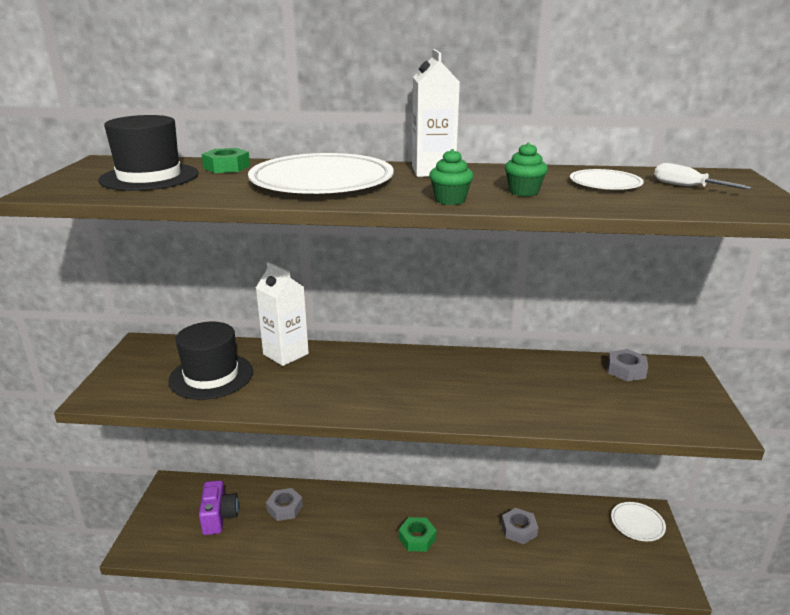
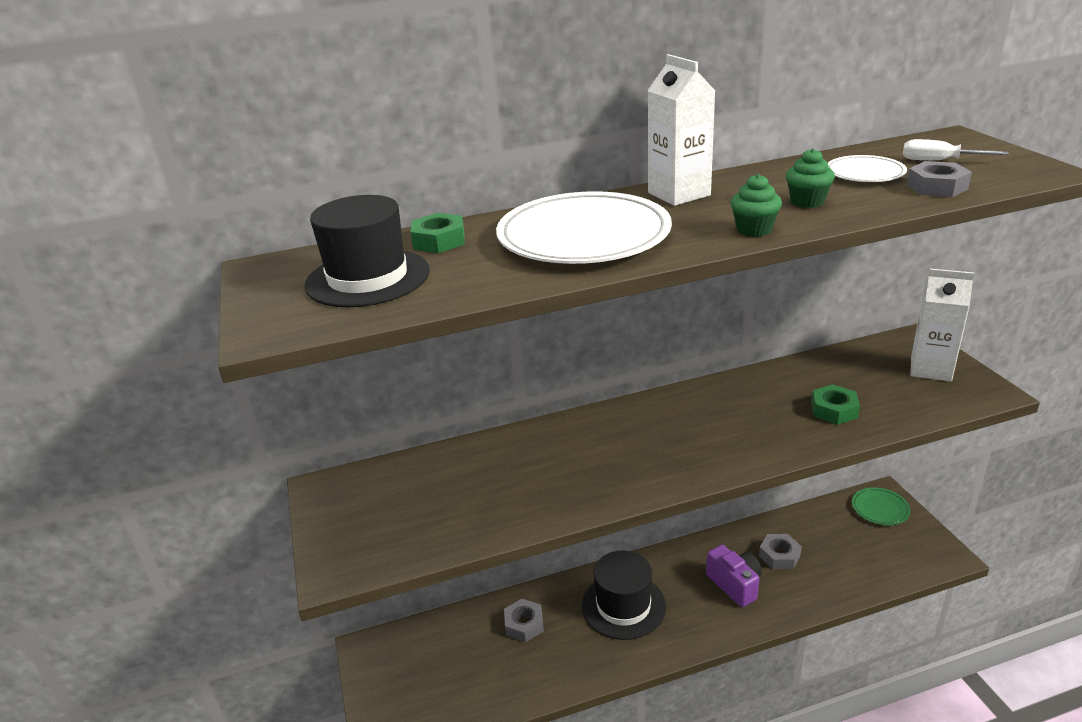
camera: 20 degrees left, 5 degrees up
(211, 376) = (452, 500): black hat -> black hat (623, 605)
(219, 517) = (456, 663): purple camera -> purple camera (735, 584)
(285, 354) = (512, 445): white carton -> white carton (930, 369)
(417, 538) = (688, 602): green nut -> green nut (834, 410)
(626, 370) = (867, 358): grey nut -> grey nut (937, 187)
(637, 523) = (880, 509): white plate -> green plate

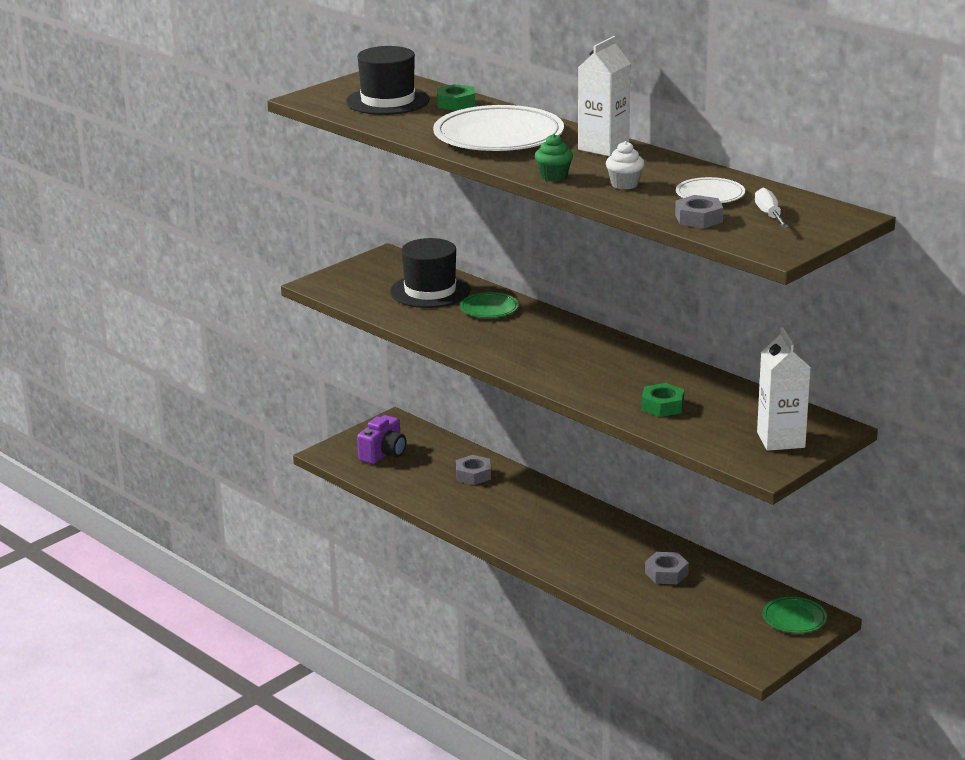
camera: 60 degrees right, 5 degrees down
(532, 453) = (489, 308): none -> green plate
(623, 605) = (532, 512): black hat -> black hat (430, 291)
(735, 584) = (606, 558): purple camera -> purple camera (383, 454)
(807, 202) = (624, 184): green cupcake -> white cupcake

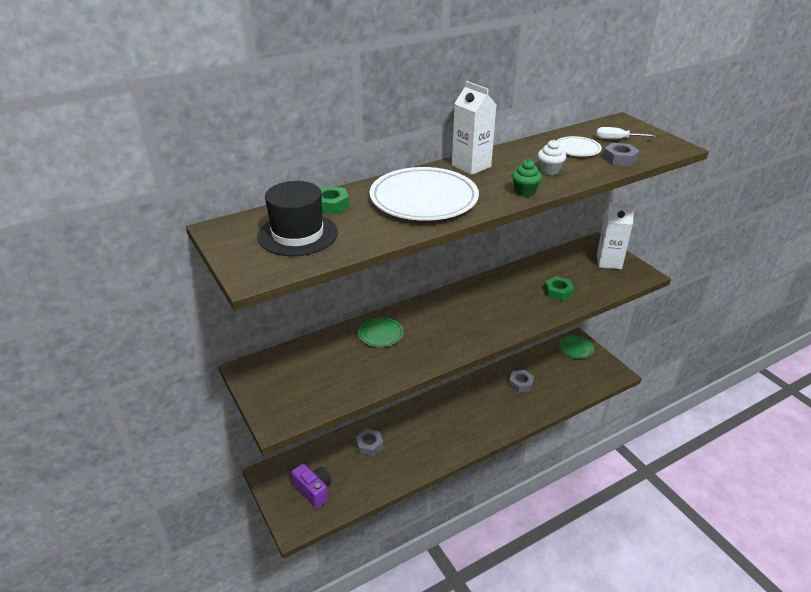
camera: 75 degrees left, 10 degrees up
(430, 291) = (332, 358): black hat -> none

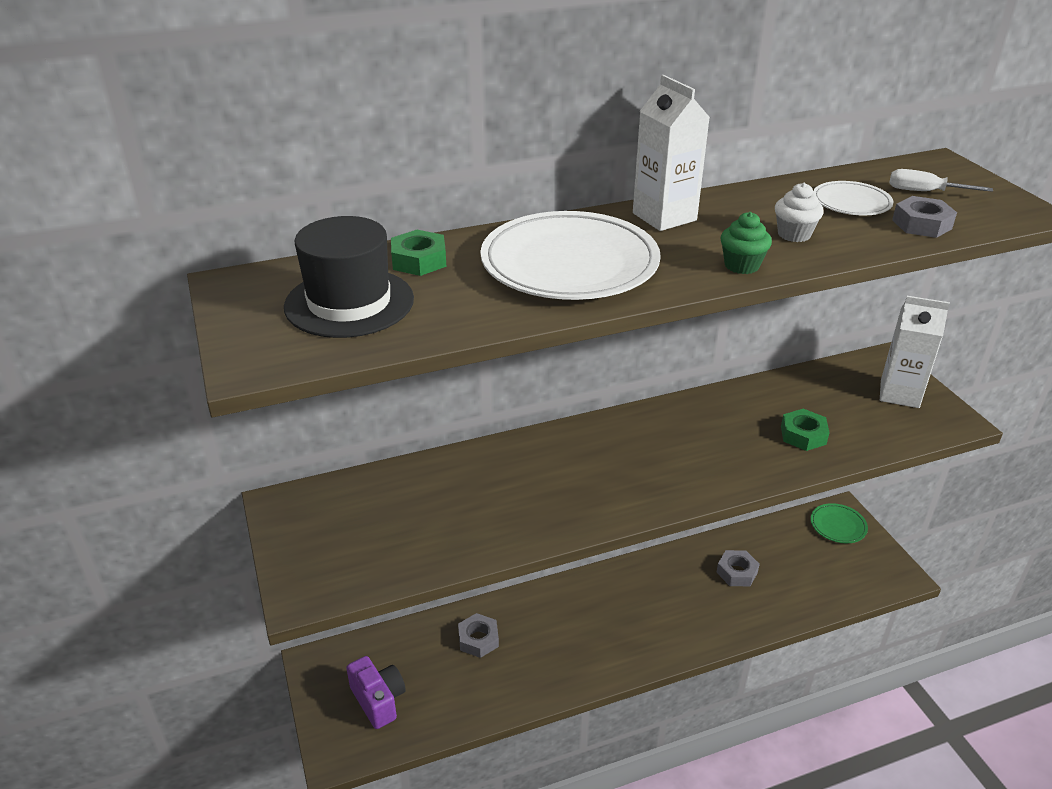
camera: 10 degrees right, 0 degrees up
(380, 334) = (499, 472): green plate -> none

